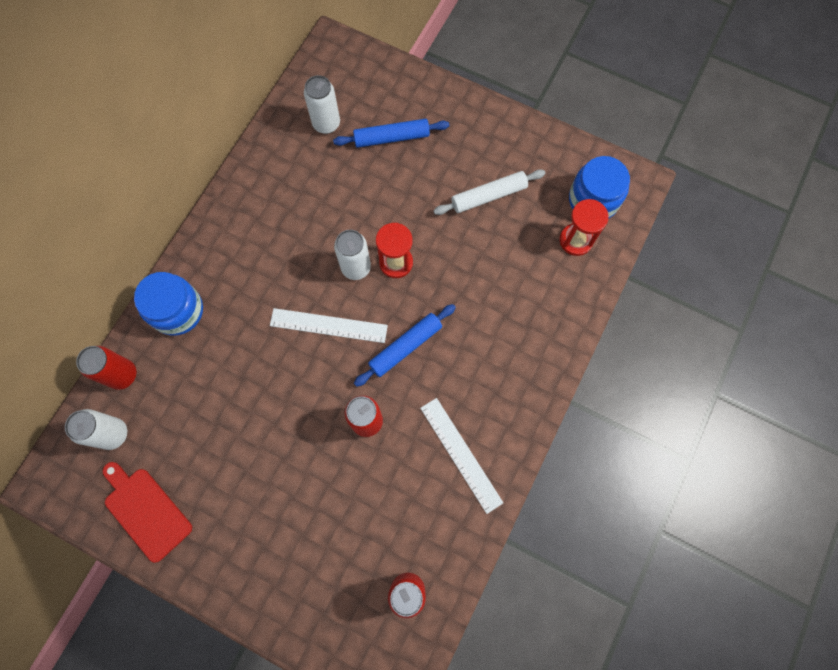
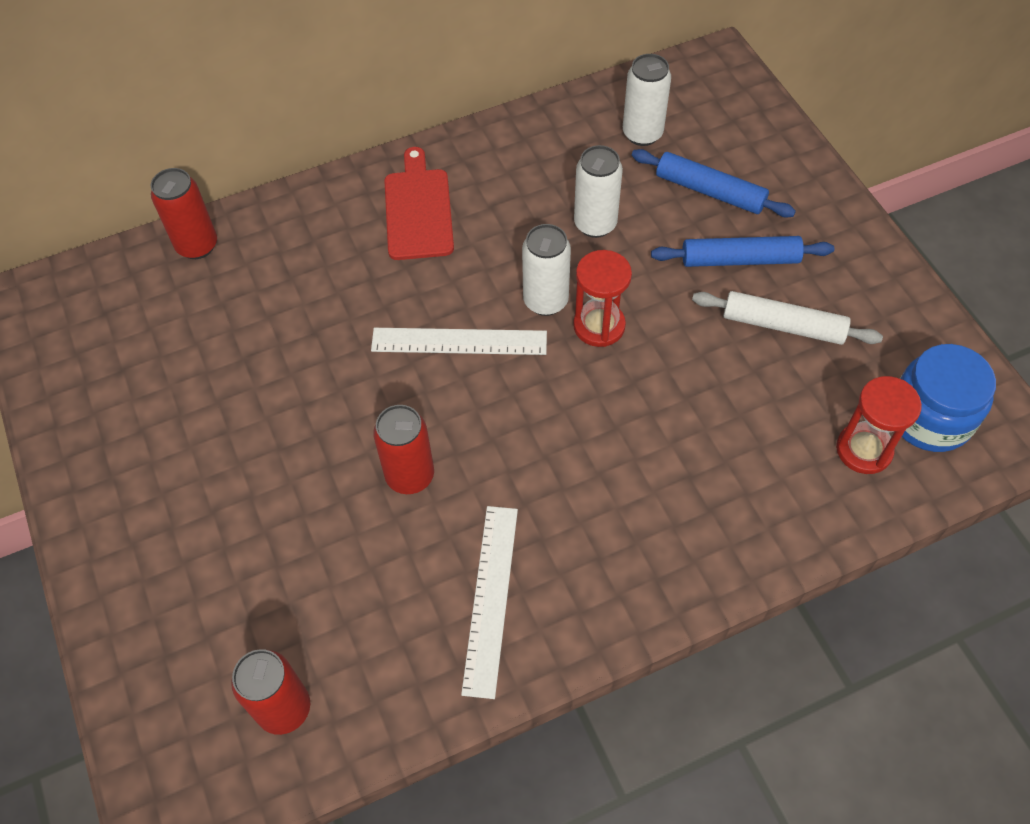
camera: 40 degrees right, 15 degrees down
(113, 434) = (134, 296): white can -> white can (595, 224)
(145, 511) = (91, 395): red cutting board -> red cutting board (418, 210)
(177, 311) = (309, 220): blue jar -> none
(328, 325) = (459, 341): white ruler -> white ruler turned 45 degrees counterclockwise
(405, 347) = (529, 426): blue rolling pin -> blue rolling pin (740, 260)

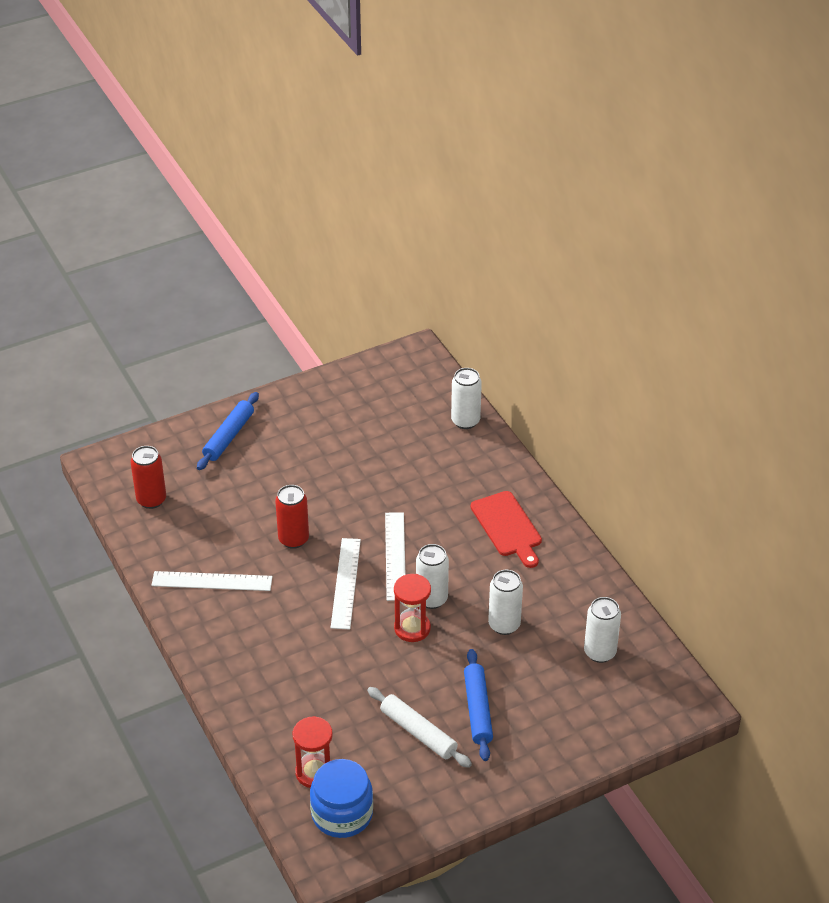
camera: 85 degrees right, 15 degrees down
(197, 245) = (465, 421): red can -> white can
(418, 210) = (507, 527): red cutting board -> red cutting board turned 75 degrees clockwise
(508, 406) = (345, 583): none -> white ruler
(710, 191) = (544, 693): blue rolling pin -> blue rolling pin (229, 436)
(783, 326) = (418, 732): white rolling pin -> white rolling pin turned 60 degrees counterclockwise

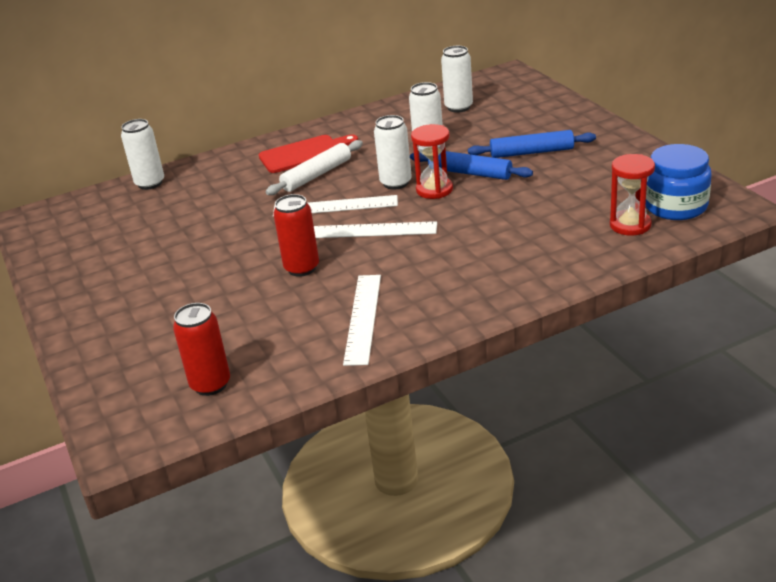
camera: 85 degrees left, 10 degrees down
(229, 436) = (112, 333): blue rolling pin -> blue rolling pin (470, 173)
(418, 732) = (565, 177): white rolling pin -> white rolling pin (317, 175)

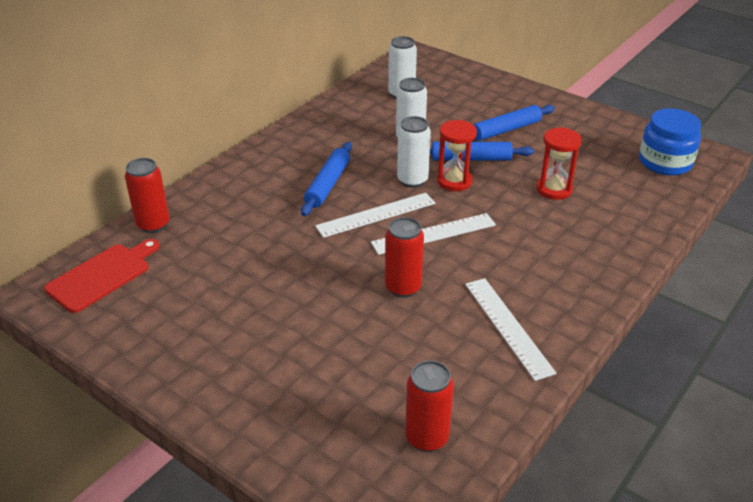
camera: 30 degrees left, 5 degrees up
(150, 183) = (153, 224): white can -> red can
(304, 153) = (294, 163): red cutting board -> red cutting board (102, 275)
(317, 175) = (328, 185): white rolling pin -> blue rolling pin
(630, 225) = (646, 186): red hourglass -> red hourglass (554, 189)

